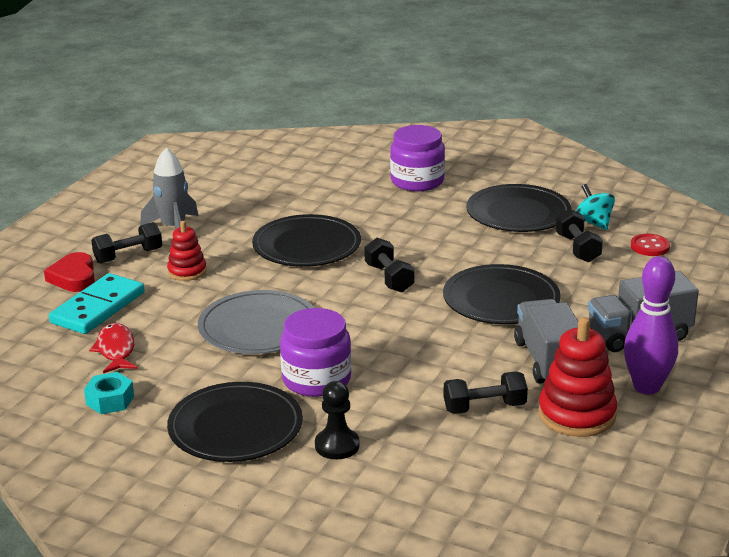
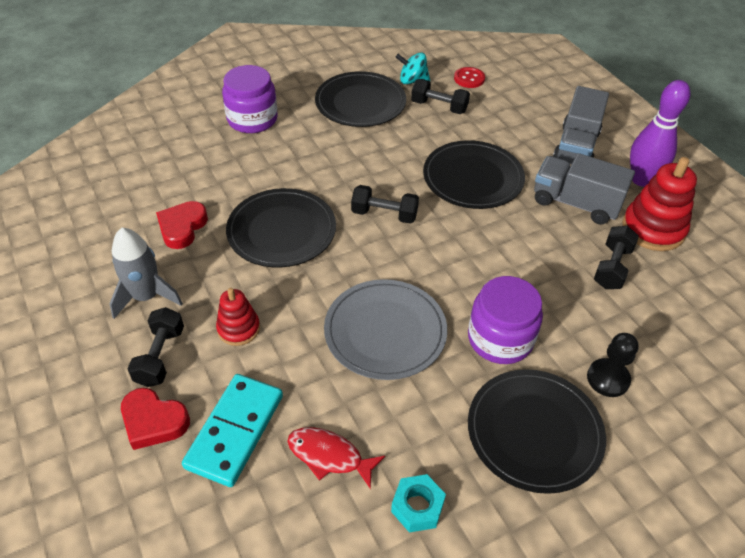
camera: 55 degrees left, 20 degrees up
(98, 308) = (235, 431): turquoise domino -> turquoise domino turned 45 degrees clockwise
(255, 210) = (182, 227): none -> red heart

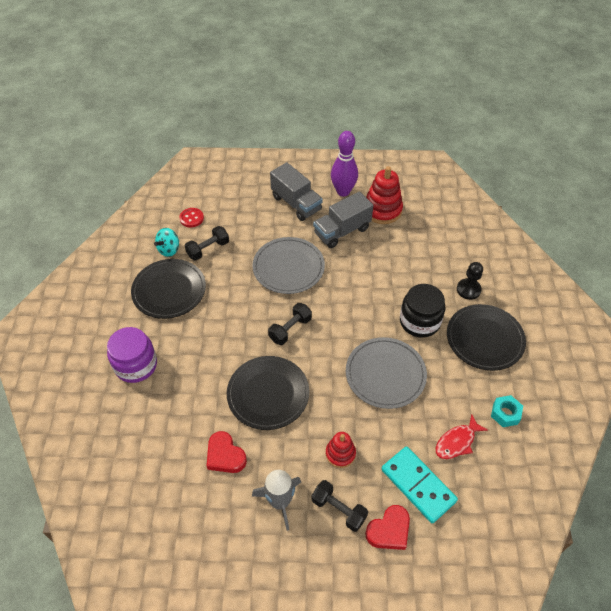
camera: 60 degrees left, 5 degrees up
(473, 178) = (288, 267): black plate -> grey plate
(500, 339) = (419, 321): purple jar -> black jar
(612, 267) = (398, 244): black dumbbell -> none

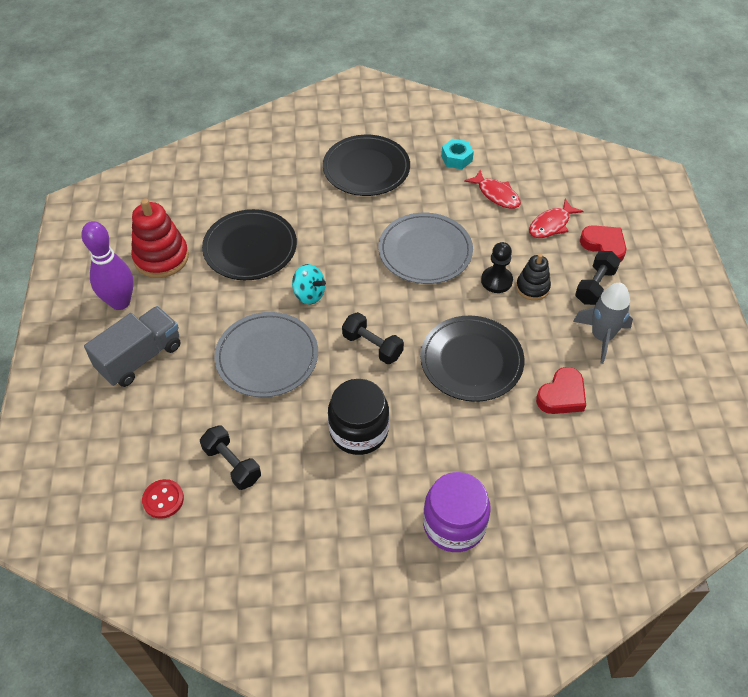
camera: 95 degrees left, 0 degrees up
(169, 249) = (232, 521): turquoise spinning top -> turquoise spinning top (309, 294)
(169, 290) = (316, 505): black plate -> black plate (250, 248)
(340, 453) = (532, 287): red stacking toy -> black stacking toy
(342, 231) = (199, 300): grey truck -> none
(418, 485) = (551, 224): turquoise domino -> red fish
(419, 321) = (347, 221): black jar -> black jar (359, 430)
(468, 290) = (298, 178): black pawn -> black pawn (496, 281)

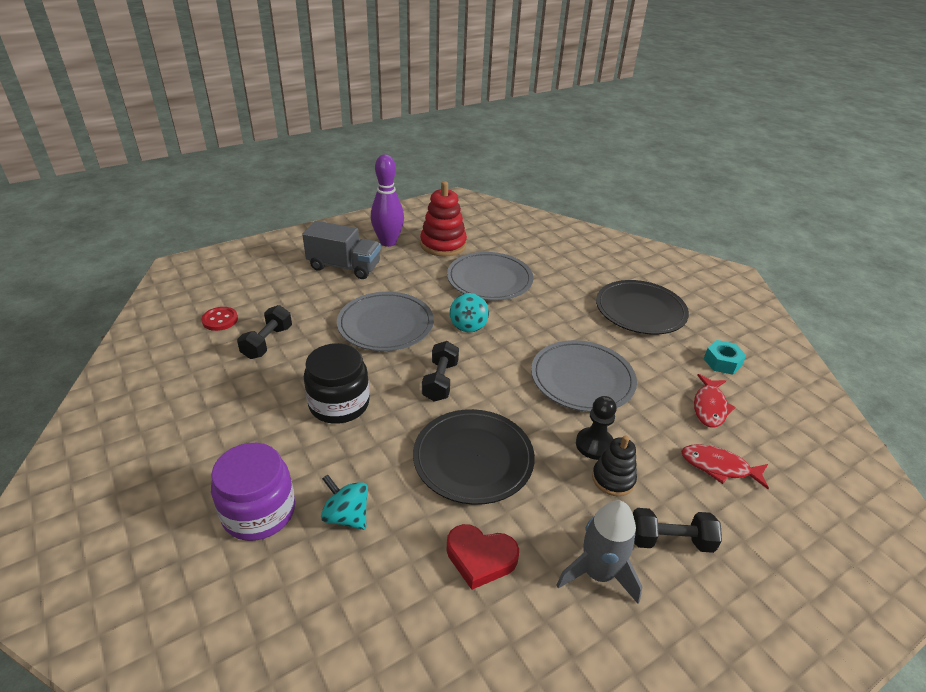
camera: 60 degrees right, 15 degrees down
(250, 248) = (489, 279): black plate -> grey plate
(487, 464) = (346, 516): none -> turquoise spinning top
(604, 246) = (740, 530): red heart -> none

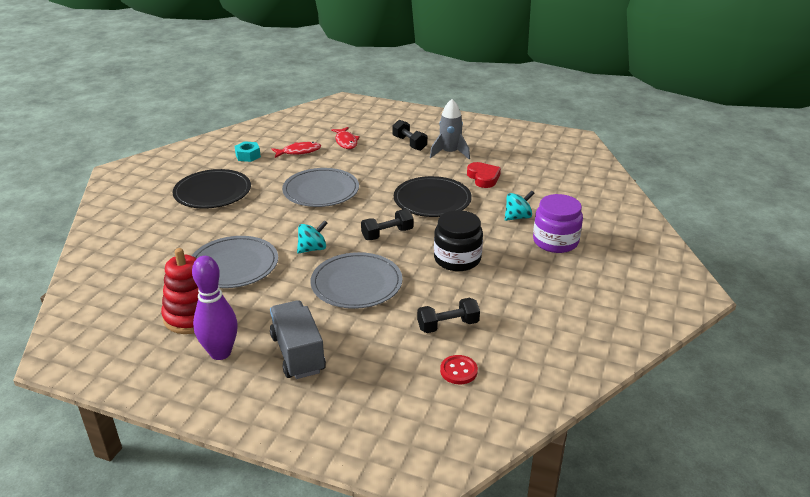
camera: 125 degrees left, 5 degrees down
(346, 516) = (517, 217): turquoise spinning top -> turquoise spinning top turned 120 degrees counterclockwise
(594, 445) = (374, 173): black pawn -> none
(613, 479) = (391, 162): black stacking toy -> none

